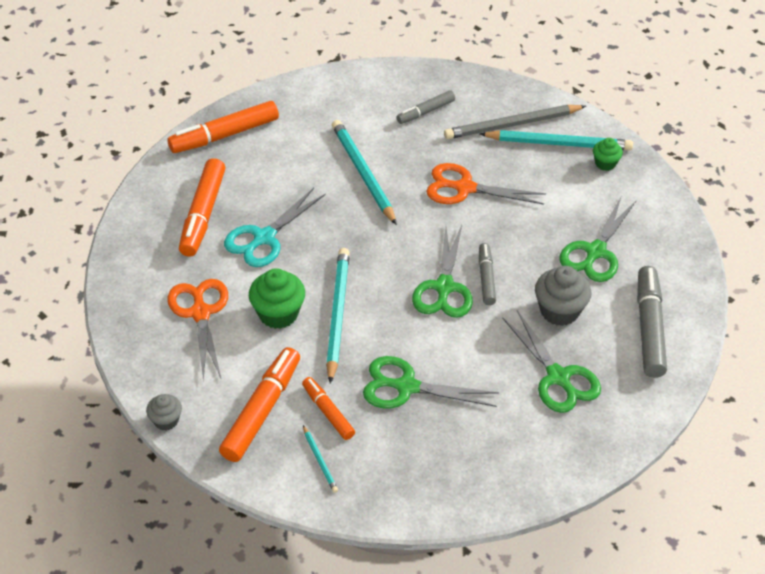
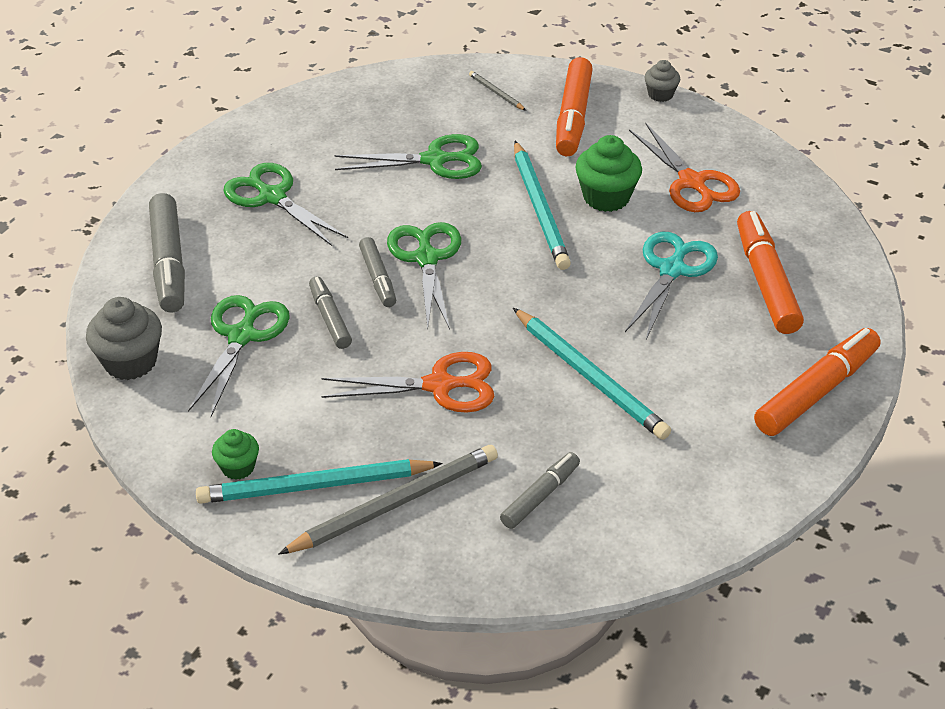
camera: 165 degrees right, 5 degrees down
(320, 460) = (496, 93): turquoise pencil -> grey pencil
(328, 412) = (506, 127): orange marker -> none
(529, 252) = (330, 318): none -> grey marker
(559, 311) = (280, 260): grey cupcake -> grey cupcake (130, 362)

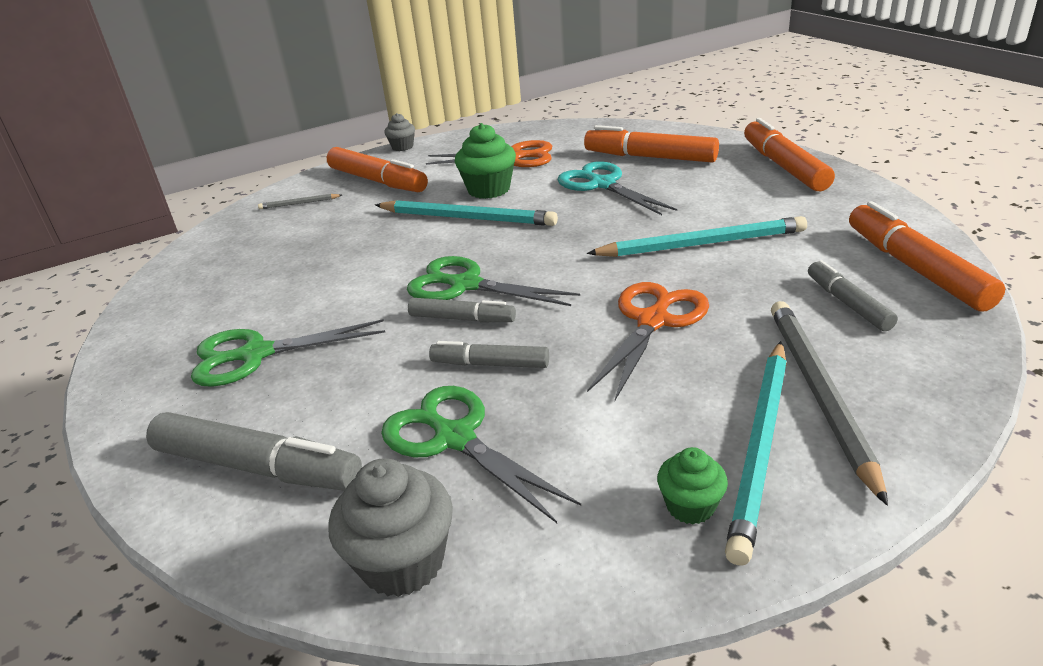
camera: 55 degrees left, 10 degrees down
(434, 160) = (339, 250): green scissors -> none
(635, 531) = (915, 268): none -> orange marker

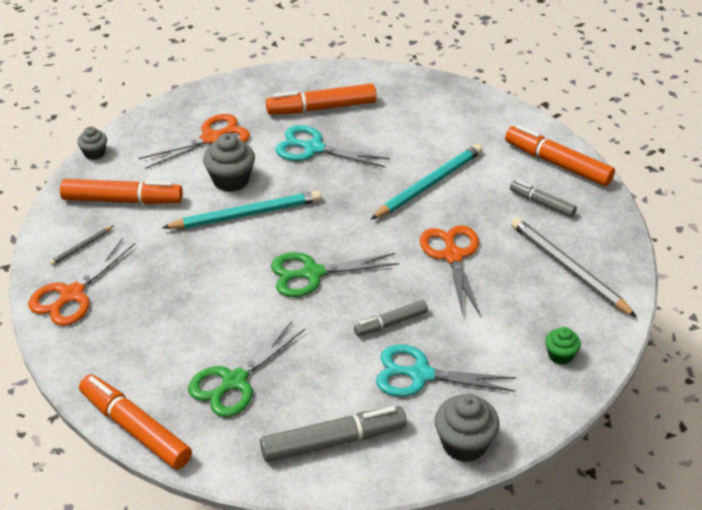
camera: 40 degrees left, 10 degrees up
(241, 234) = (72, 294): none -> orange scissors
(455, 438) = (420, 375): green scissors -> turquoise scissors
(462, 319) = (339, 299): grey marker -> none
(489, 189) = (231, 180): green cupcake -> grey cupcake
(761, 446) = (565, 311): turquoise pencil -> none
(784, 166) = (423, 92): orange marker -> orange marker (135, 429)

